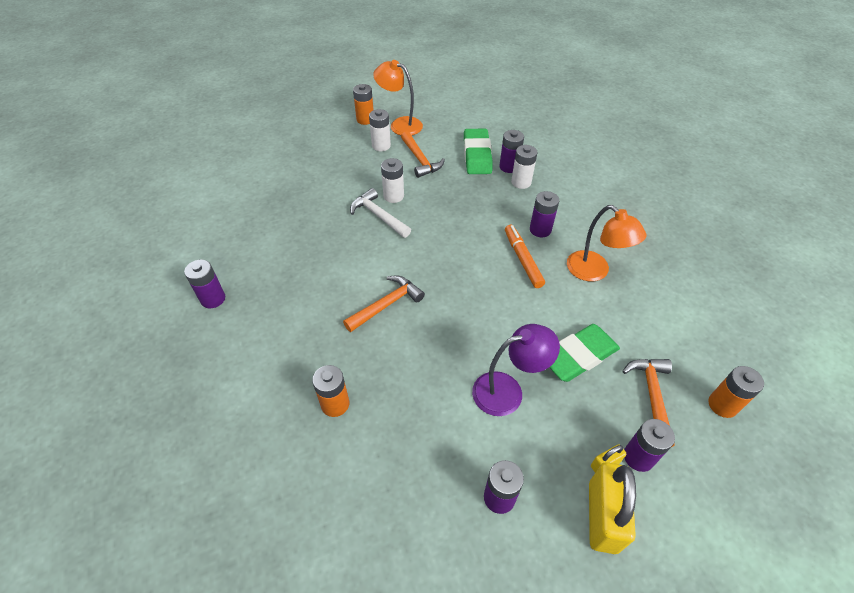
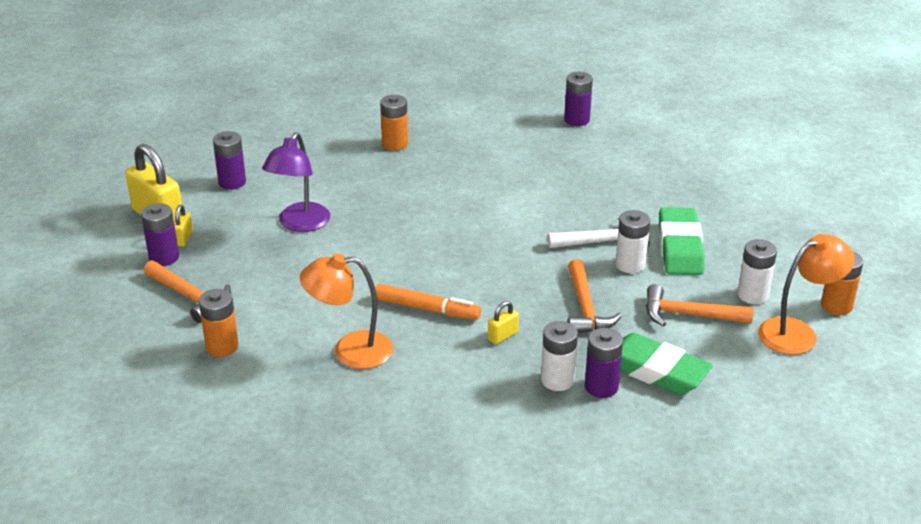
camera: 125 degrees right, 15 degrees down
(387, 304) = (467, 201): orange hammer -> orange hammer (585, 308)
(510, 216) = (503, 336): none -> yellow padlock
(540, 230) = (455, 347): purple battery -> none
(578, 356) = (277, 279): green eraser -> green eraser (680, 247)
(722, 405) = (127, 332): orange battery -> orange battery (222, 346)

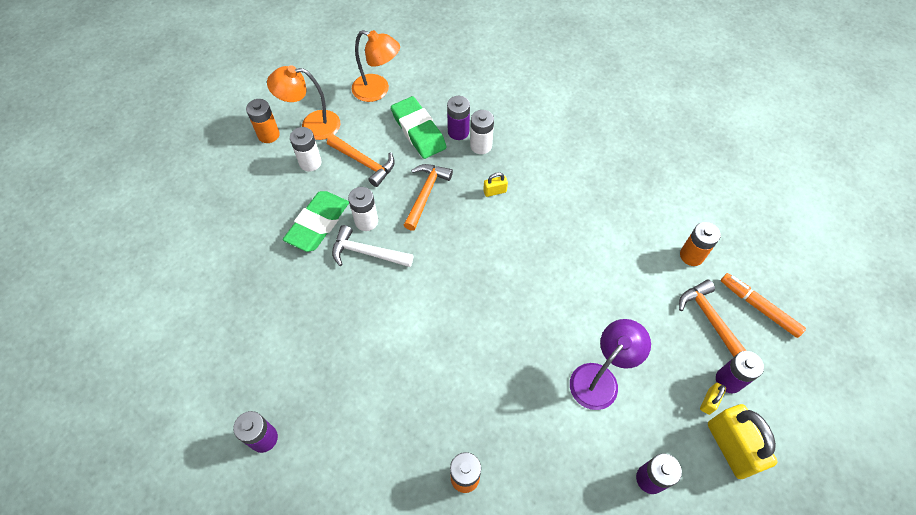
camera: 155 degrees left, 25 degrees up
(350, 350) = (602, 217): orange lamp -> orange lamp (378, 90)
(427, 309) = (534, 235): orange marker -> orange marker (759, 307)

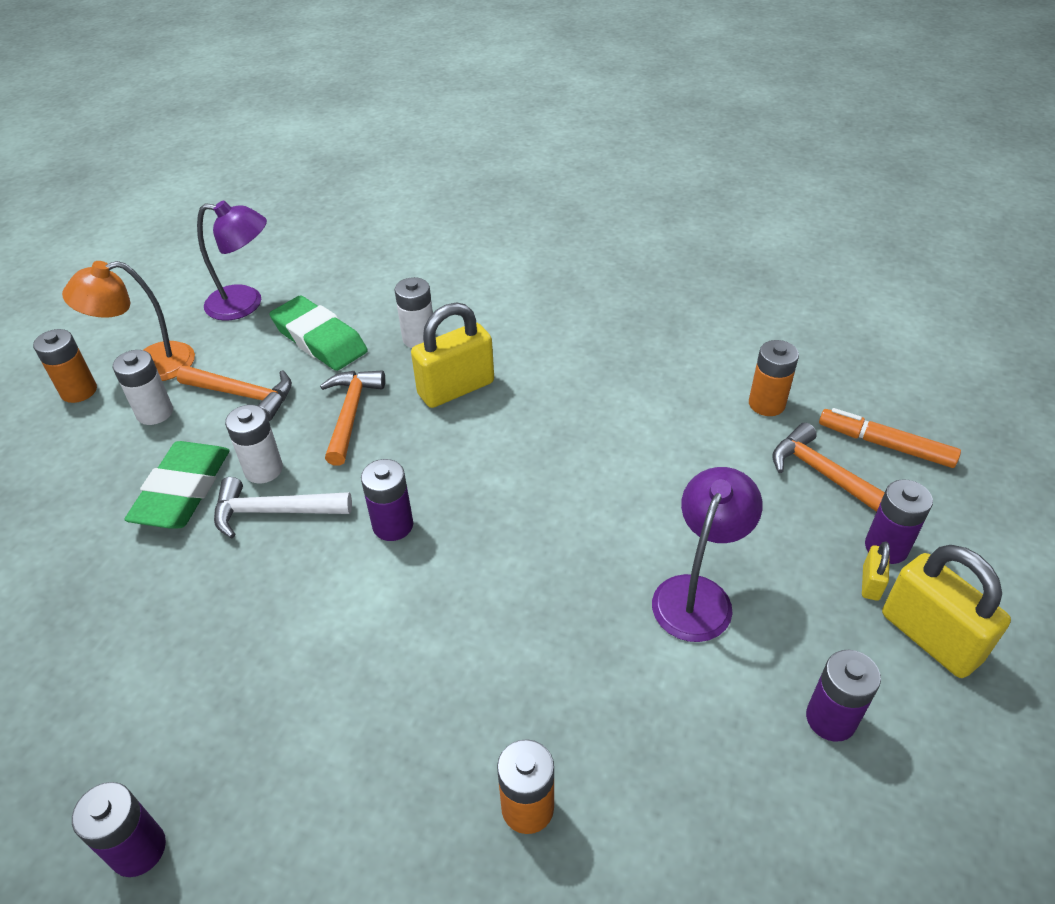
camera: 15 degrees left, 15 degrees down
(378, 90) = (245, 304): orange lamp -> purple lamp
(458, 132) = (380, 329): purple battery -> purple battery (393, 525)
(495, 191) = (456, 388): yellow padlock -> yellow padlock, size x2.17

